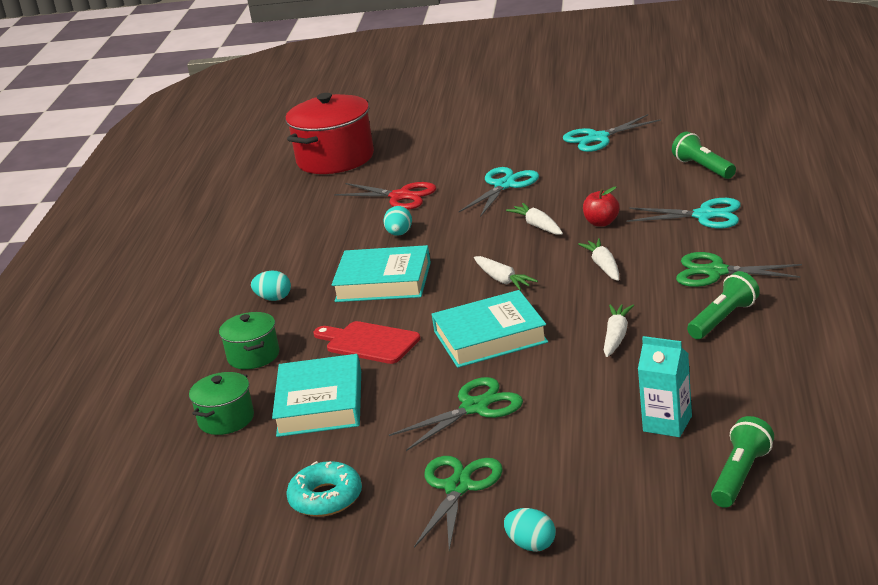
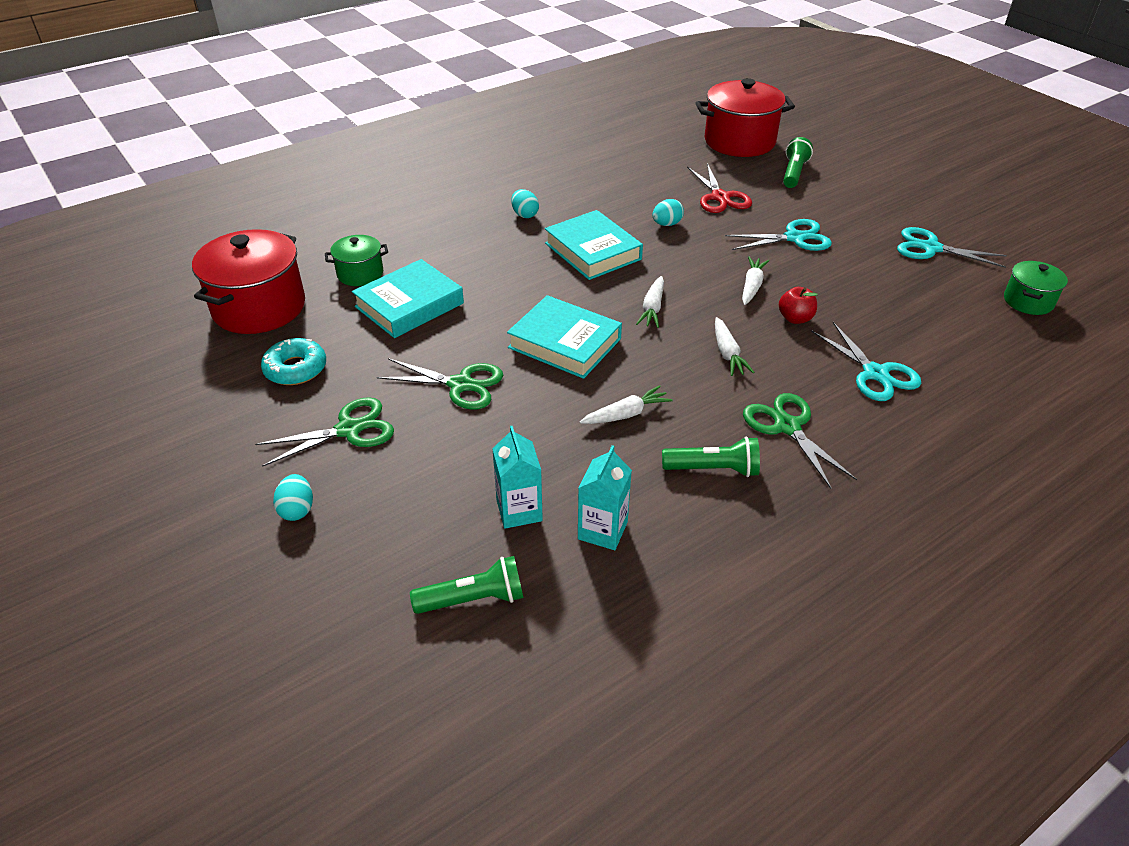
camera: 45 degrees right, 15 degrees up
(190, 498) = (259, 307): none -> red pot
(253, 356) = (445, 244): green pot -> green pot (1028, 301)
(369, 342) = (505, 287): red cutting board -> none
(603, 266) = (727, 353): white carrot -> white carrot turned 135 degrees clockwise
(703, 168) = (957, 333): green flashlight -> green flashlight (793, 173)
(733, 391) = (602, 530): none -> turquoise carton

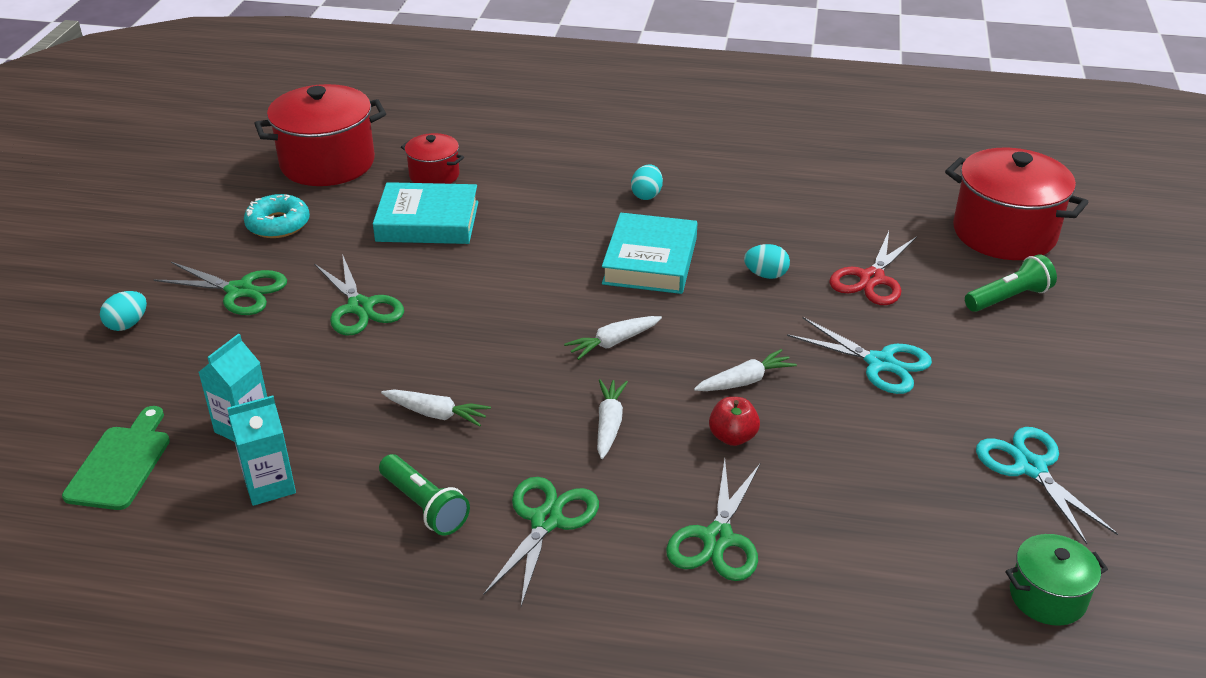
camera: 45 degrees right, 5 degrees down
(360, 274) = (434, 175): green pot -> red pot
(474, 599) = (121, 463): green flashlight -> green cutting board
(564, 343) = (489, 325): turquoise book -> none
(727, 353) = (609, 424): white carrot -> white carrot turned 150 degrees clockwise
(875, 373) = (718, 538): turquoise scissors -> green scissors

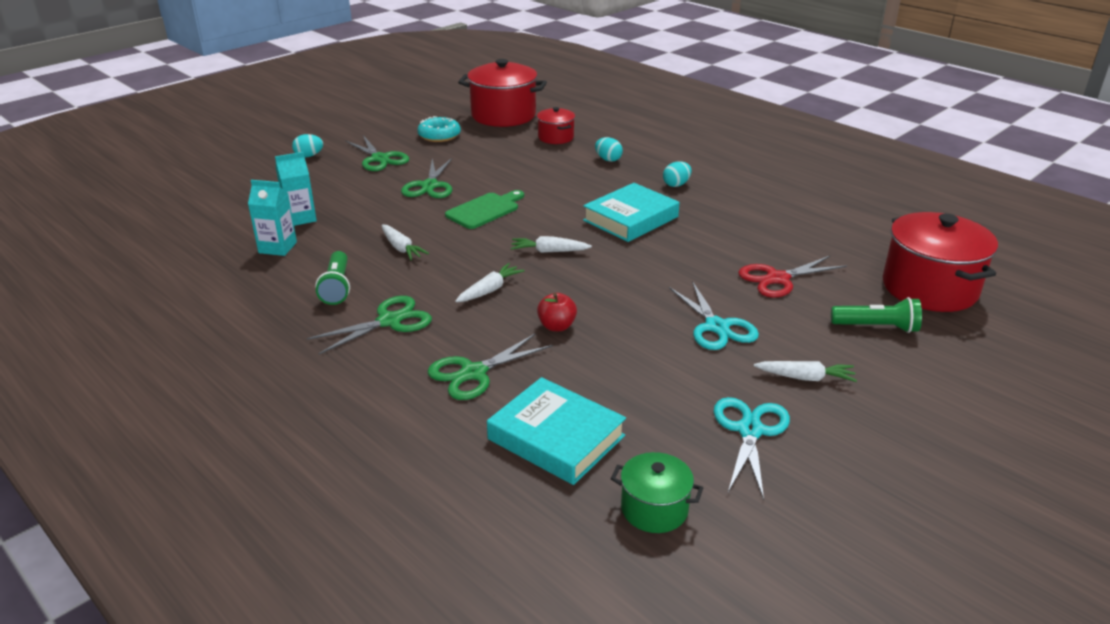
camera: 35 degrees right, 5 degrees down
(121, 463) = (227, 212): green cutting board -> green cutting board (485, 210)
(427, 221) = (521, 158): turquoise book -> turquoise book (556, 437)
(745, 381) = (606, 301): white carrot -> white carrot (805, 378)
(766, 275) = (700, 251): turquoise egg -> turquoise egg (608, 159)

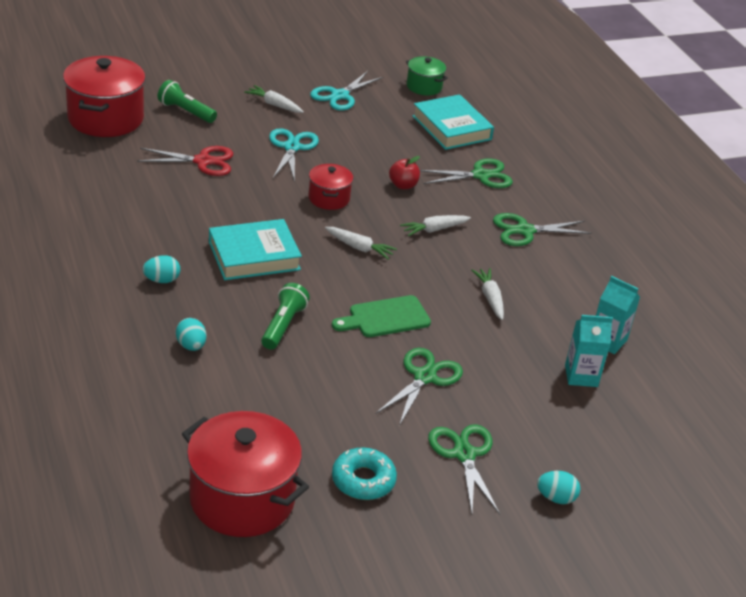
camera: 160 degrees left, 5 degrees up
(337, 287) = (559, 275): green flashlight -> green flashlight (283, 325)
(556, 137) = (213, 414): red pot -> red pot (329, 198)

